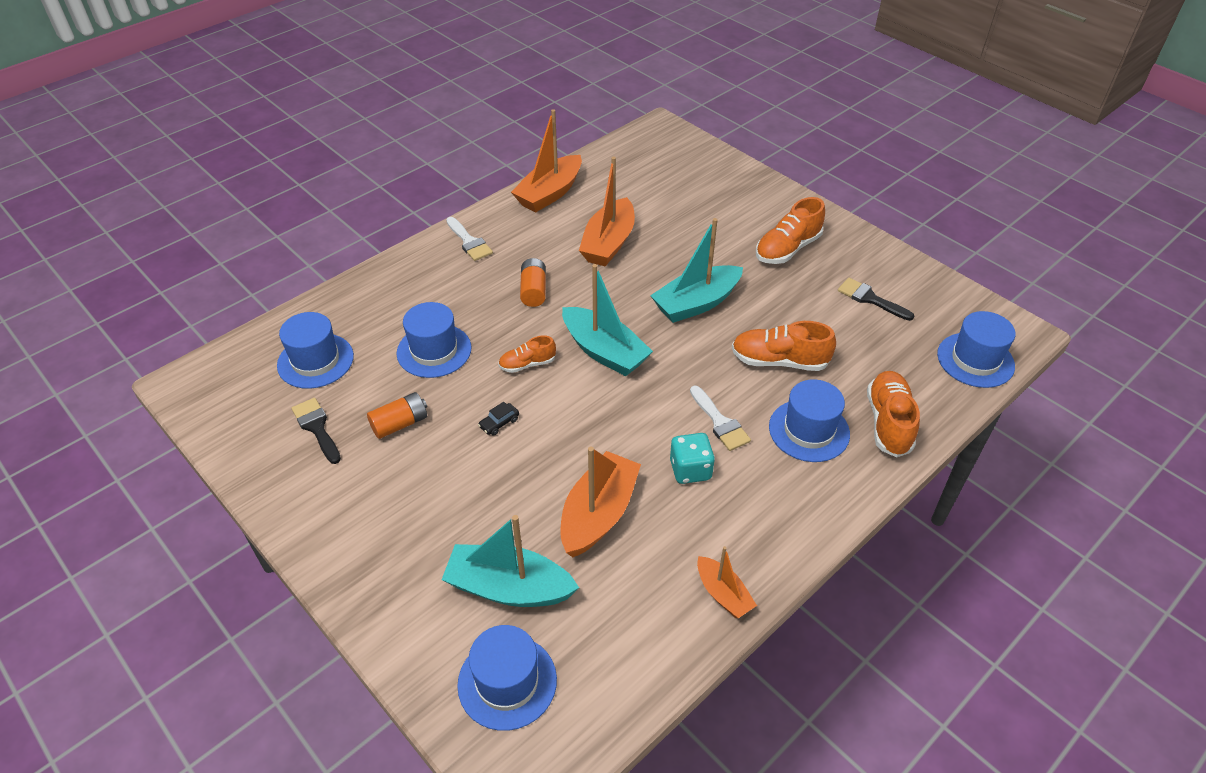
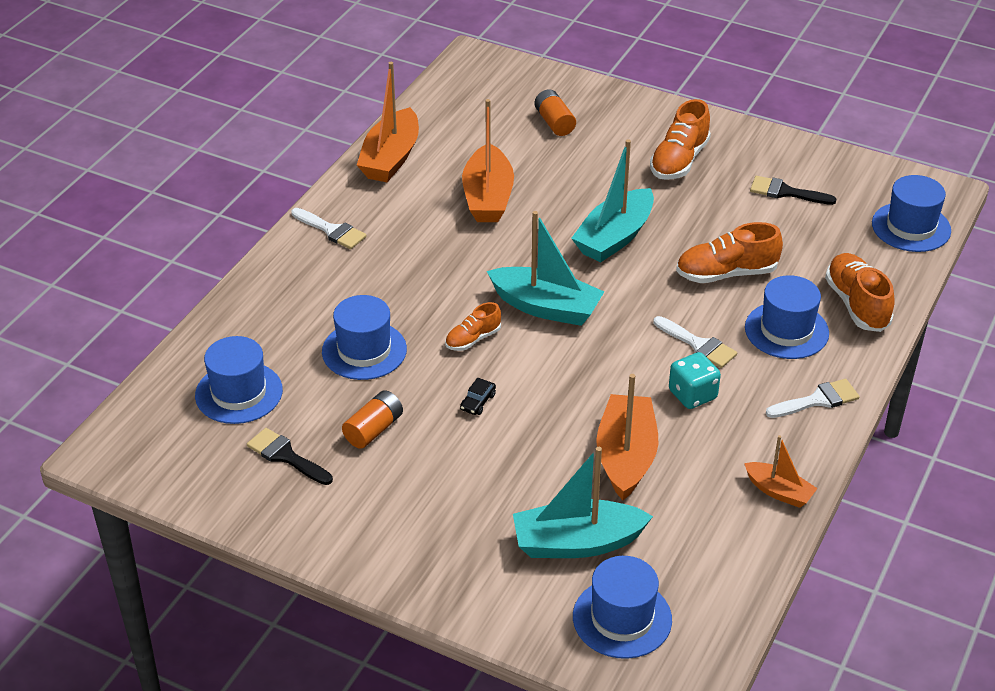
camera: 20 degrees left, 5 degrees down
(533, 291) = (435, 265): orange battery -> orange battery (554, 122)
(805, 509) = (817, 400): none -> white brush

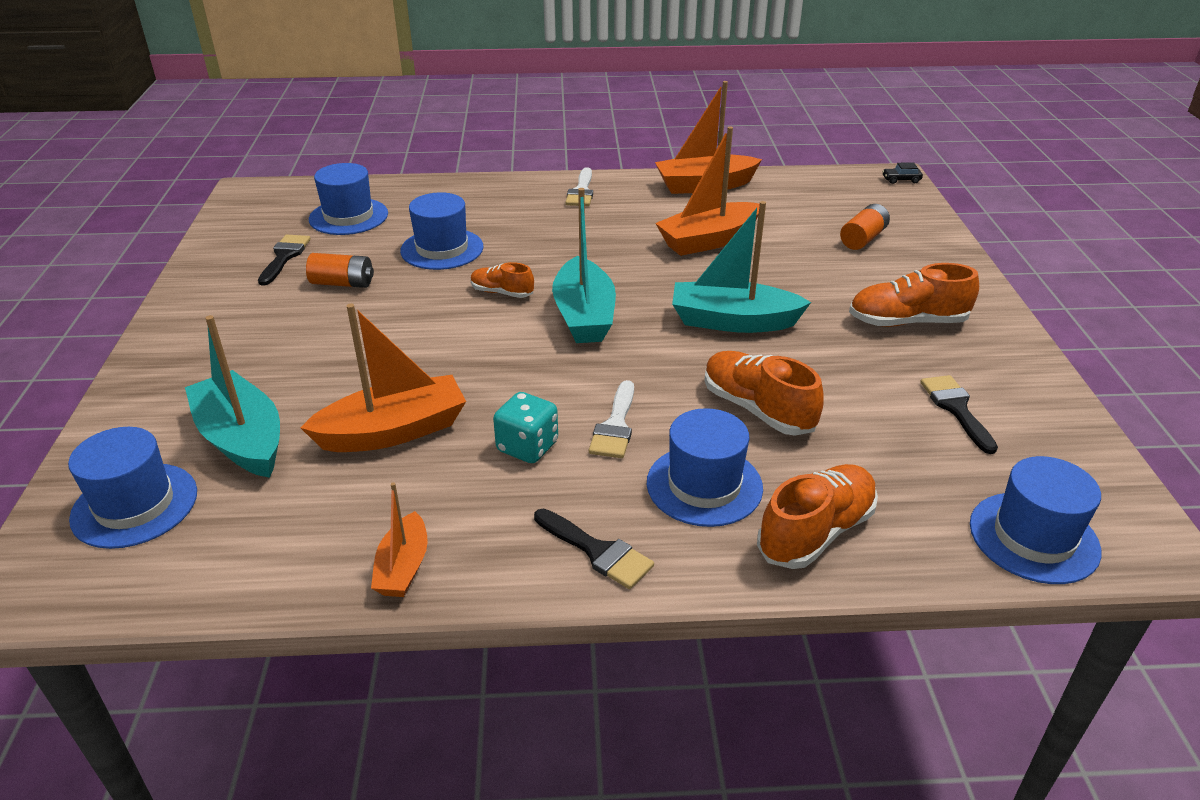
camera: 60 degrees right, 5 degrees down
(478, 402) = (416, 321): black car -> black car (901, 180)
(817, 400) = (597, 551): white brush -> black brush

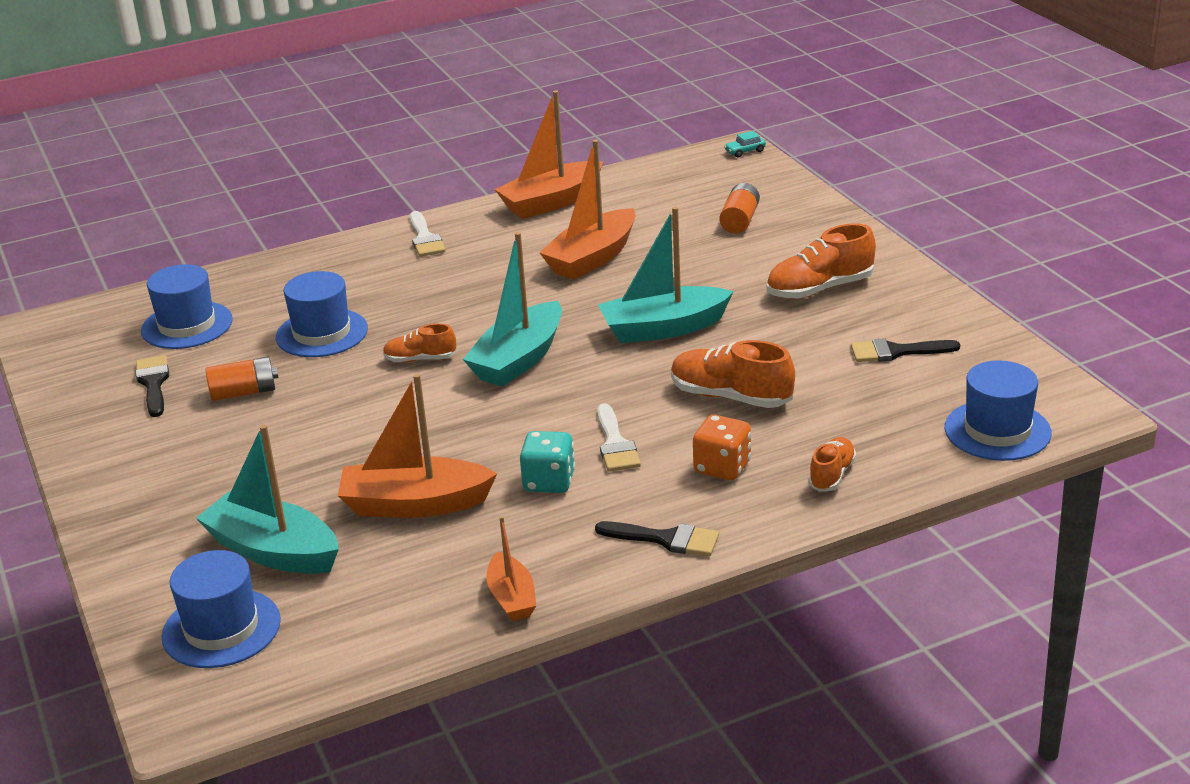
camera: 20 degrees left, 5 degrees down
(393, 431) = (415, 504): orange boat -> orange boat turned 135 degrees counterclockwise
(584, 316) = (519, 359): turquoise boat -> turquoise boat turned 60 degrees clockwise
(704, 485) = (722, 467): blue hat -> orange dice
(815, 532) = (831, 475): orange shoe -> orange shoe, size x0.59
(901, 180) = (745, 151): black car -> turquoise car
(956, 409) = (896, 352): black brush -> black brush turned 60 degrees counterclockwise

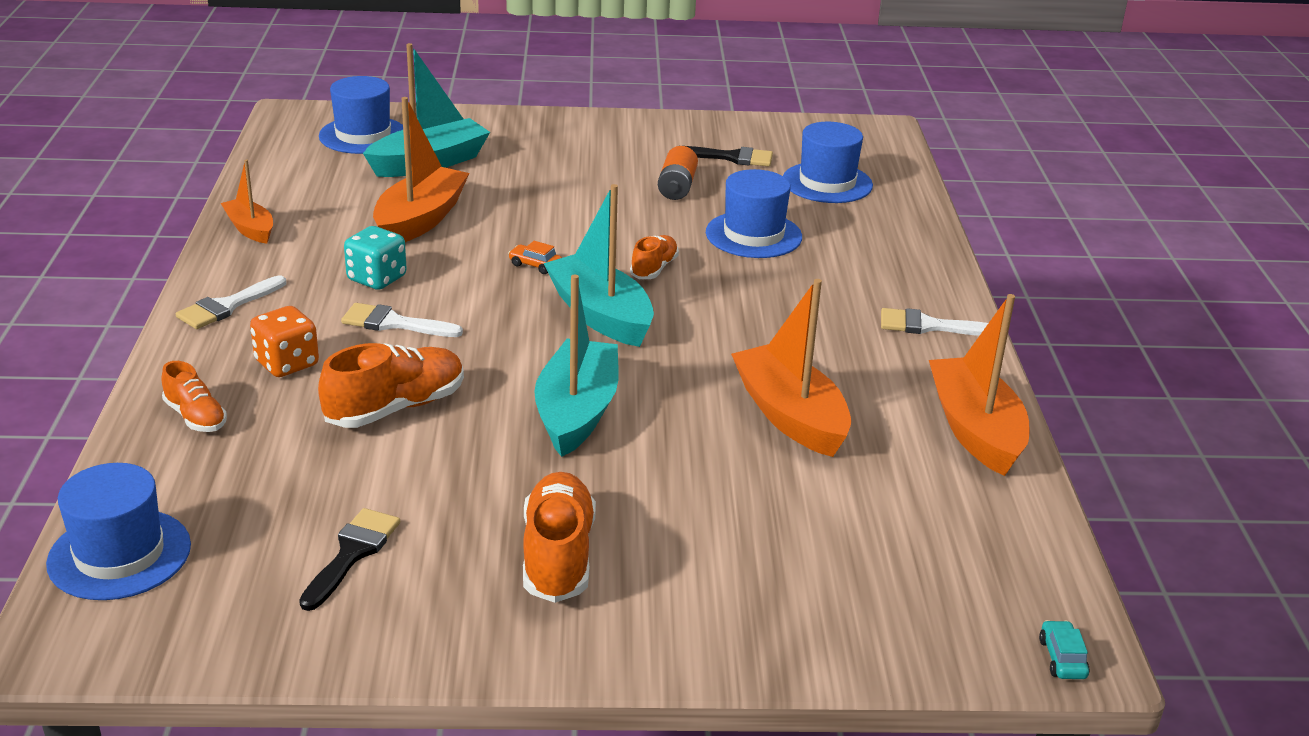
camera: 110 degrees right, 0 degrees up
(458, 414) = (535, 265): none -> orange car
(512, 598) = (250, 229): orange boat -> orange boat turned 45 degrees clockwise
(665, 539) = (227, 306): black brush -> white brush
(740, 221) = (810, 562): orange battery -> none

